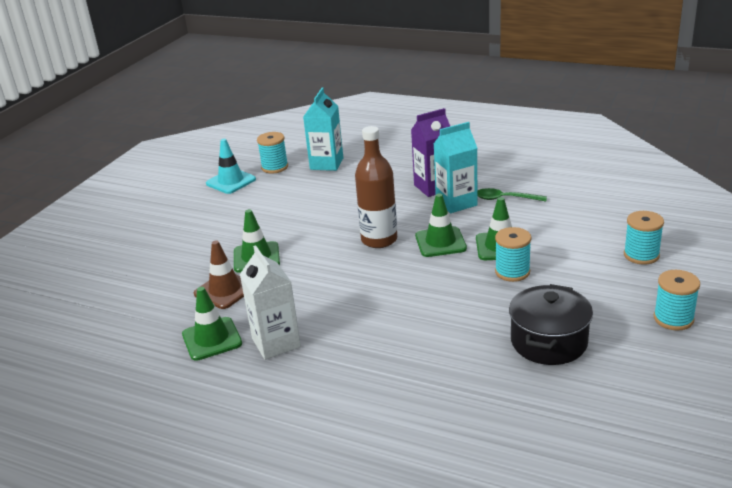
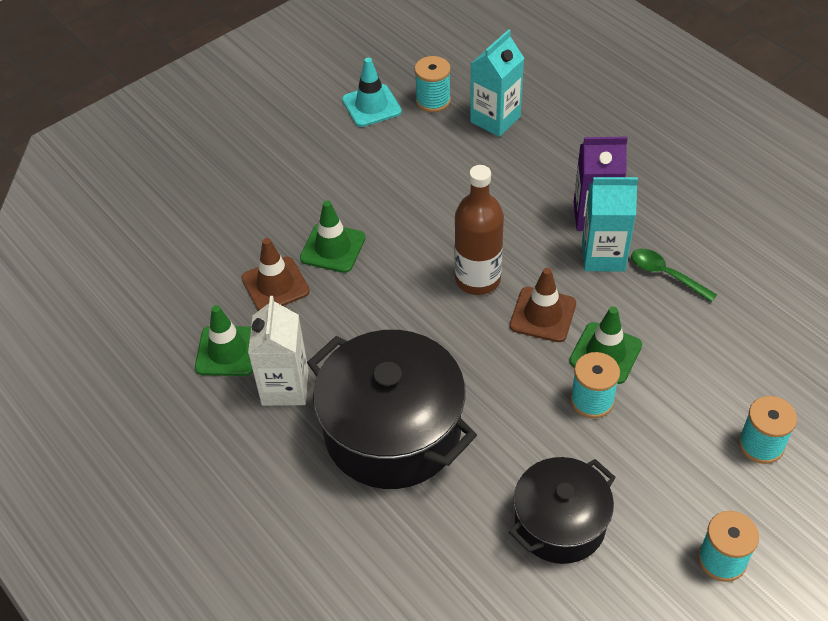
camera: 25 degrees right, 20 degrees up
(382, 337) = (392, 431): none -> black pot
(440, 242) = (543, 315): green traffic cone -> brown traffic cone

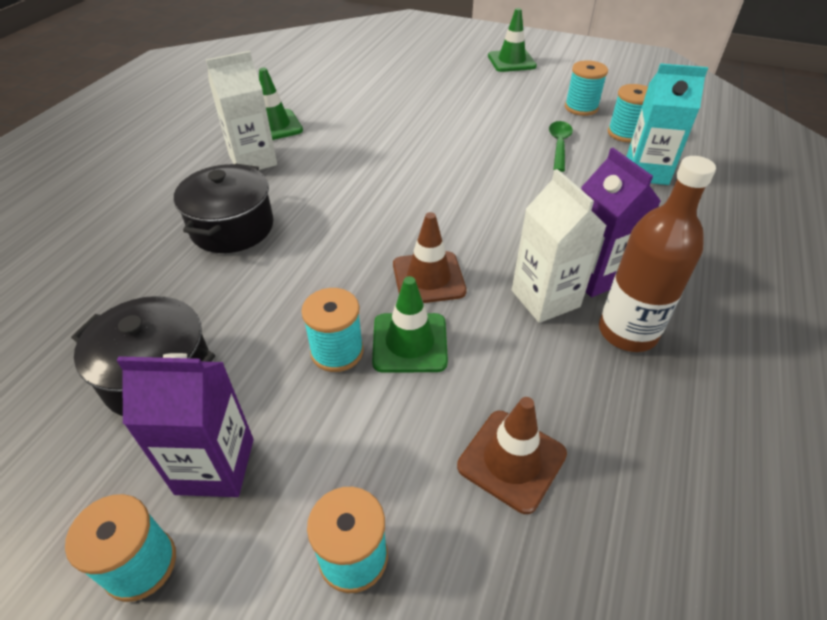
camera: 60 degrees right, 5 degrees down
(275, 285) = (352, 125): brown traffic cone -> brown traffic cone (511, 460)
(333, 248) = (410, 138): green traffic cone -> green traffic cone (511, 61)
(371, 106) = (581, 108): turquoise traffic cone -> turquoise spool
(392, 431) = (232, 227): black pot -> black pot, size x0.62
(477, 279) = (440, 222): brown bottle -> brown bottle (627, 332)
(603, 256) = (545, 298): turquoise carton -> white carton
(663, 502) = (215, 466): none -> purple carton
(666, 275) = (565, 361): green spoon -> green spoon (559, 145)

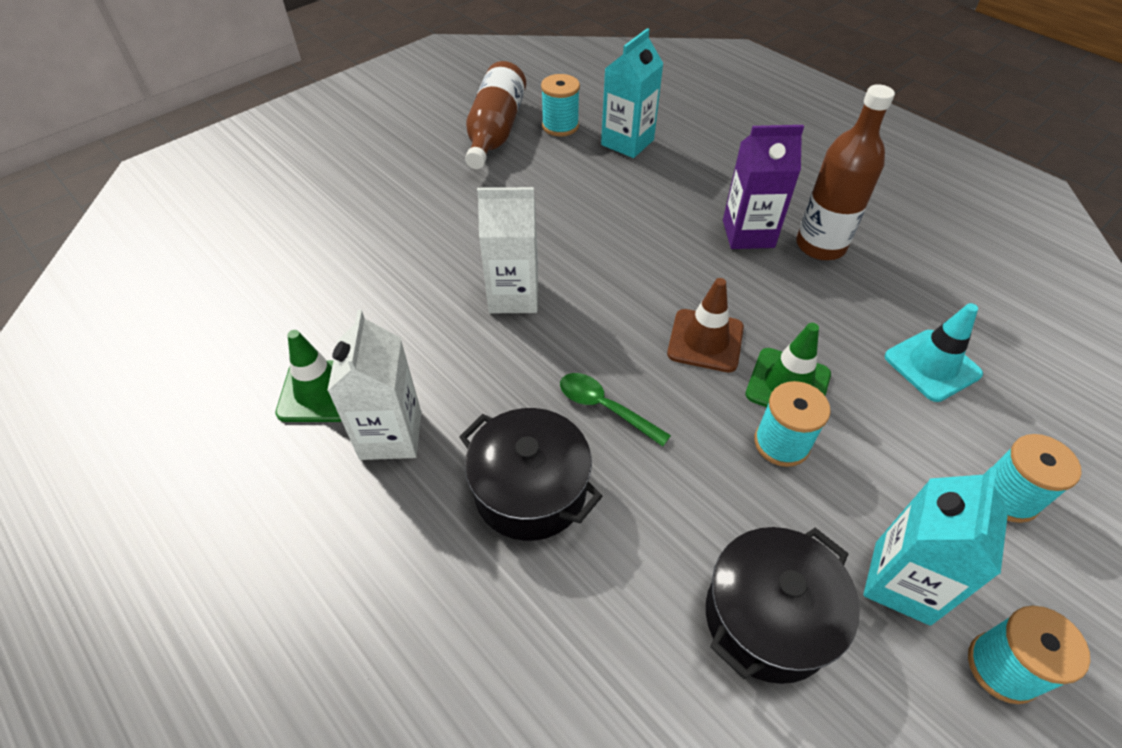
camera: 65 degrees left, 5 degrees up
(215, 466) = (902, 582): purple carton -> turquoise carton
(511, 61) = (358, 135): green traffic cone -> none
(511, 460) = (932, 365): brown traffic cone -> turquoise traffic cone
(545, 298) = (765, 274): white carton -> white carton (513, 296)
(559, 145) = (550, 173): green spoon -> green spoon (605, 408)
(581, 108) = (495, 131): turquoise spool -> brown bottle

